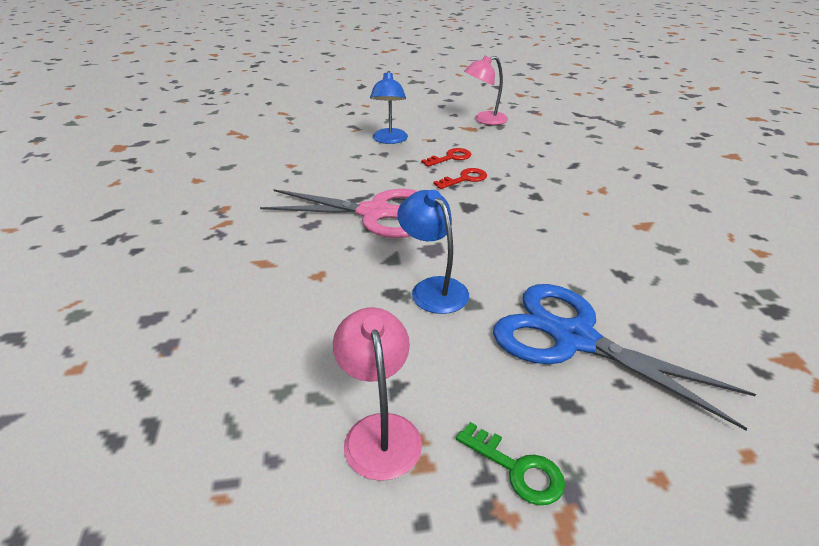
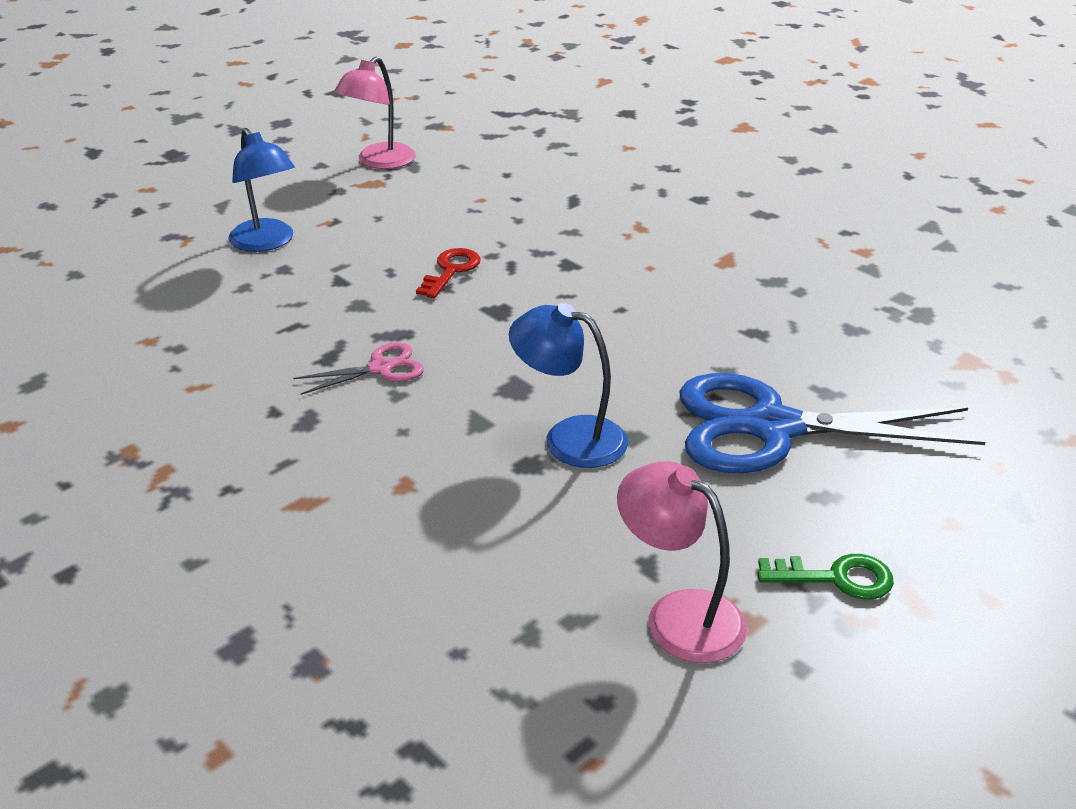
camera: 35 degrees left, 0 degrees up
(375, 213) = (381, 368): pink scissors -> pink scissors, size x0.46
(450, 158) = (395, 243): red key -> none

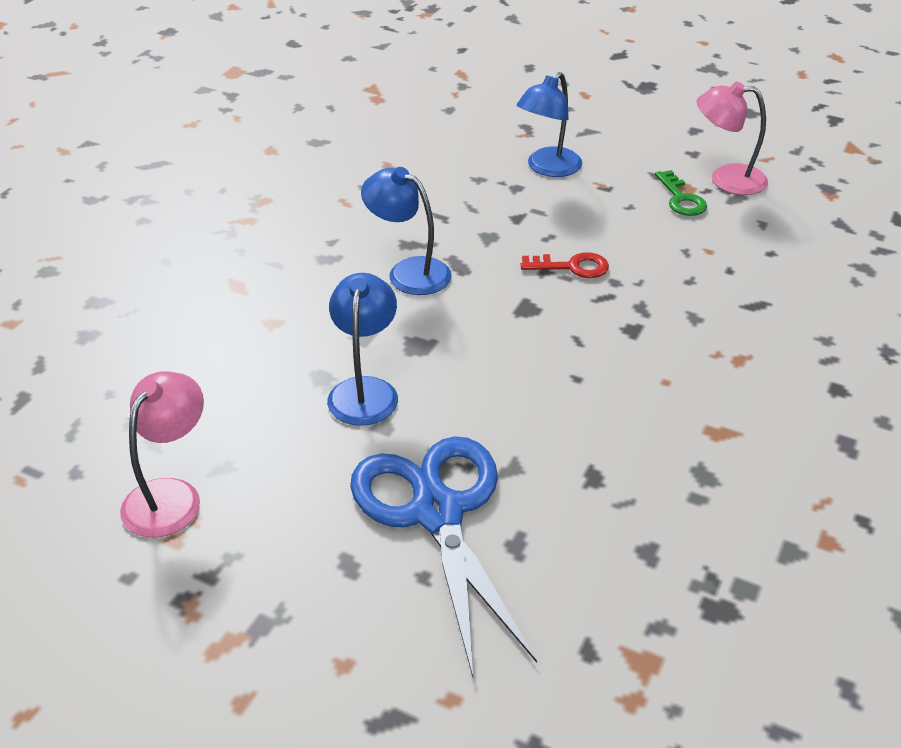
camera: 70 degrees right, 5 degrees up
(381, 368) = (408, 272): pink scissors -> blue lamp
(836, 578) = (239, 585): green key -> green key (681, 199)

